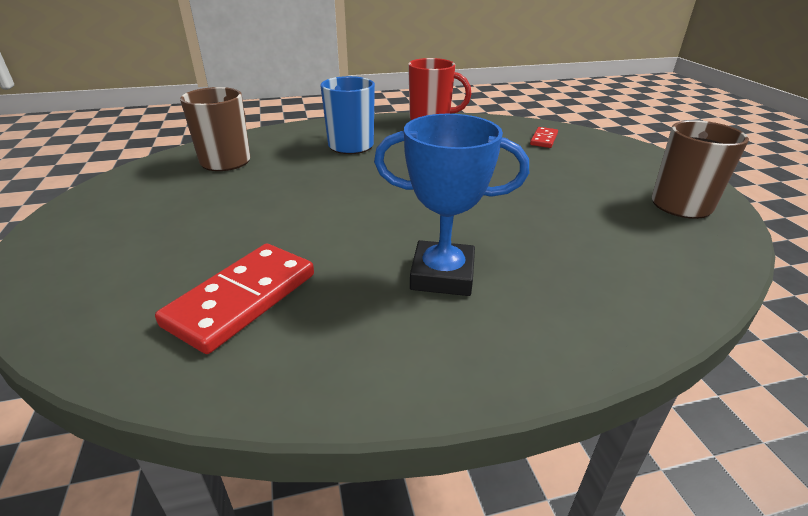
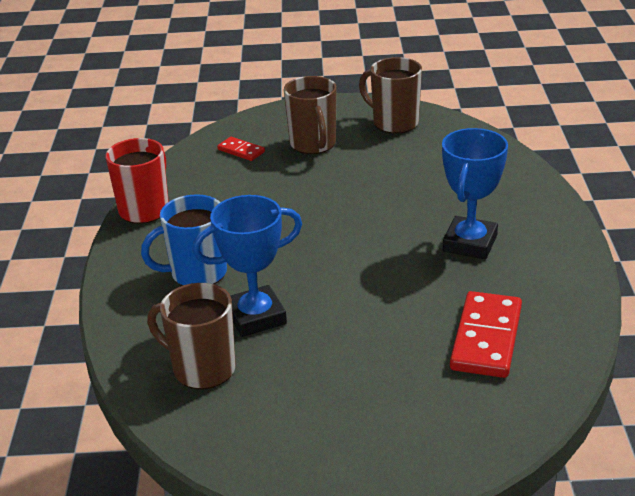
camera: 75 degrees left, 0 degrees up
(242, 299) = (486, 338): red domino -> red domino turned 60 degrees clockwise
(291, 172) = (256, 317): none -> blue trophy
(585, 166) = (313, 144): none -> brown mug

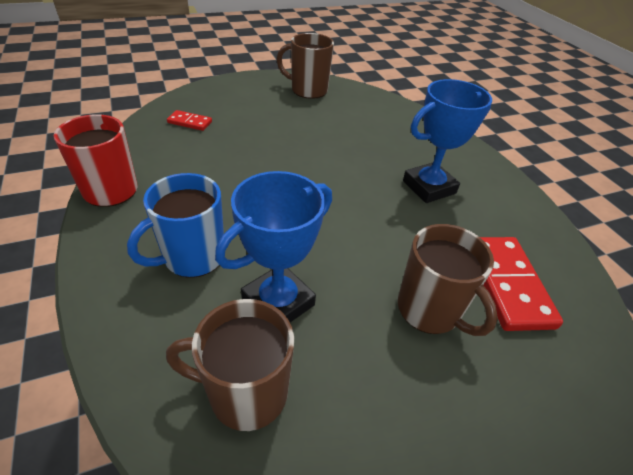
camera: 25 degrees left, 10 degrees up
(313, 144) = (251, 112): brown mug -> brown mug (430, 310)
(470, 243) = (429, 187): blue trophy -> blue trophy turned 60 degrees clockwise

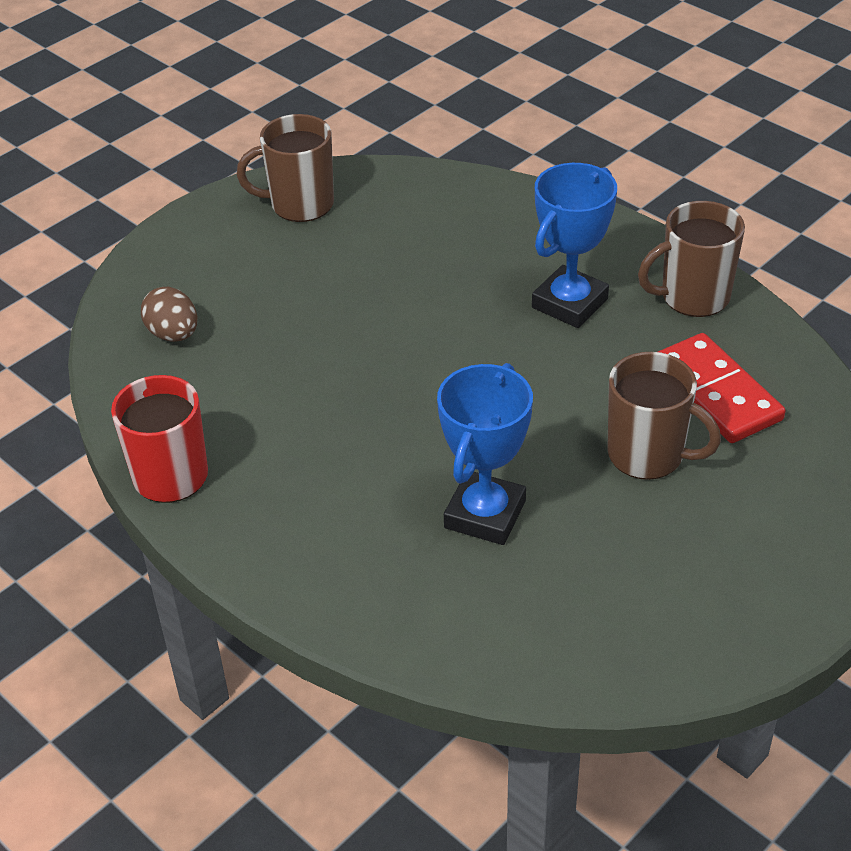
camera: 20 degrees left, 0 degrees up
(189, 122) = (173, 334): red domino -> brown egg
(192, 257) = (351, 509): blue mug -> none
(246, 393) = (516, 605): brown mug -> brown mug (693, 297)

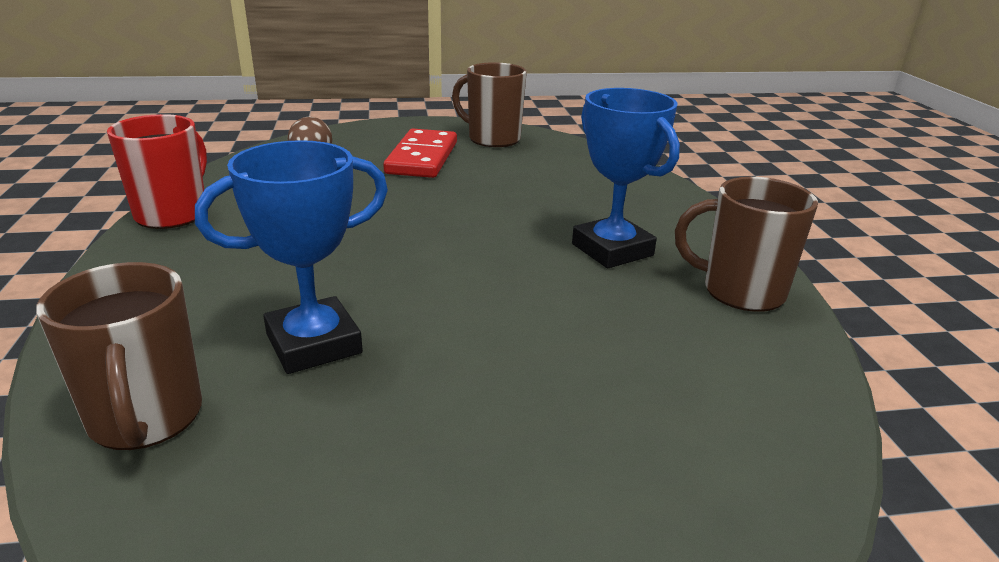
camera: 35 degrees right, 15 degrees down
(570, 303) = (612, 250): blue trophy -> blue trophy turned 75 degrees clockwise
(648, 455) = (530, 381): brown mug -> brown mug (146, 418)
(716, 392) = (674, 368): red domino -> red domino (422, 158)

